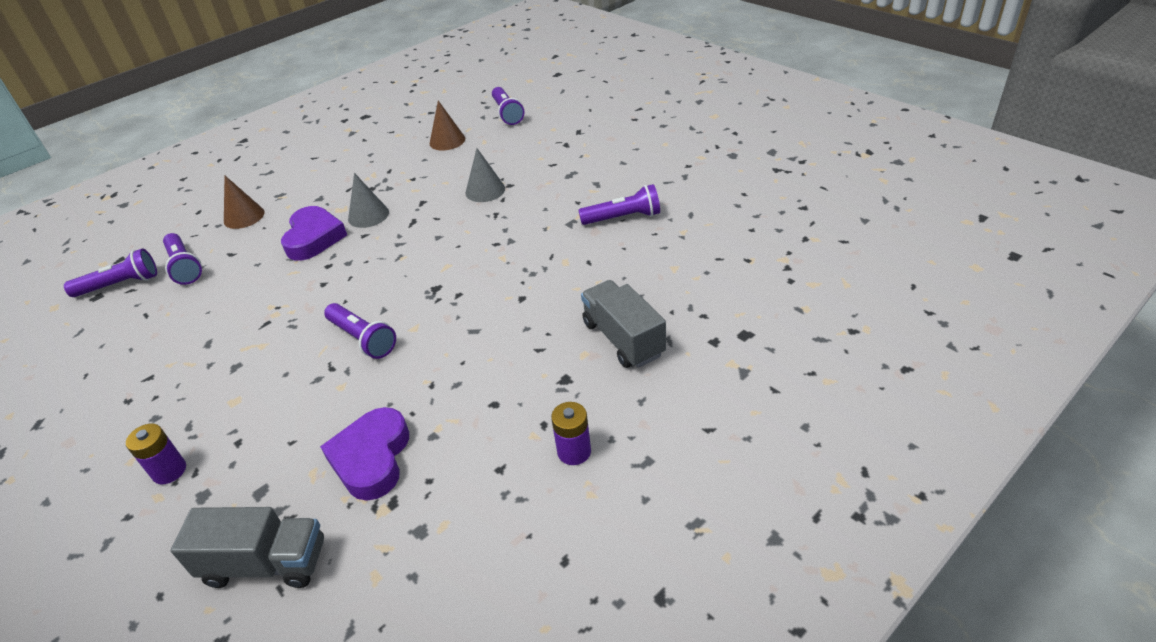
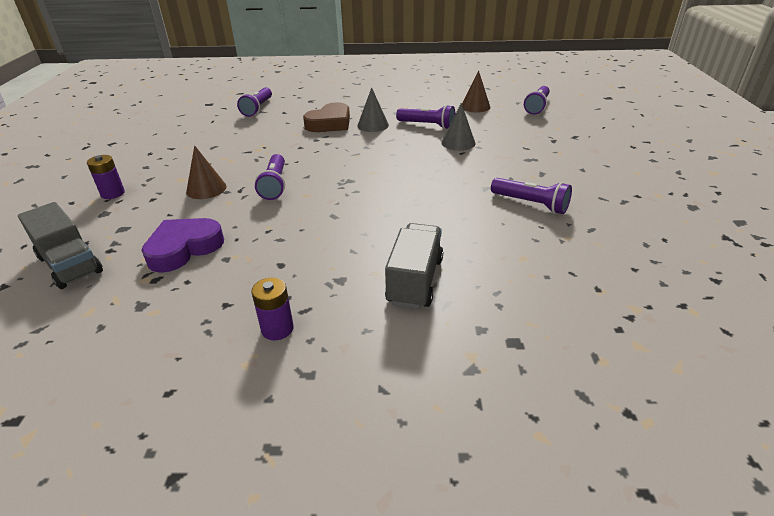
camera: 40 degrees right, 5 degrees down
(120, 285) = (224, 103): purple flashlight -> purple flashlight (427, 125)
(244, 216) = (315, 98): brown cone -> brown cone (206, 189)
(314, 238) = (330, 123): purple heart -> brown heart

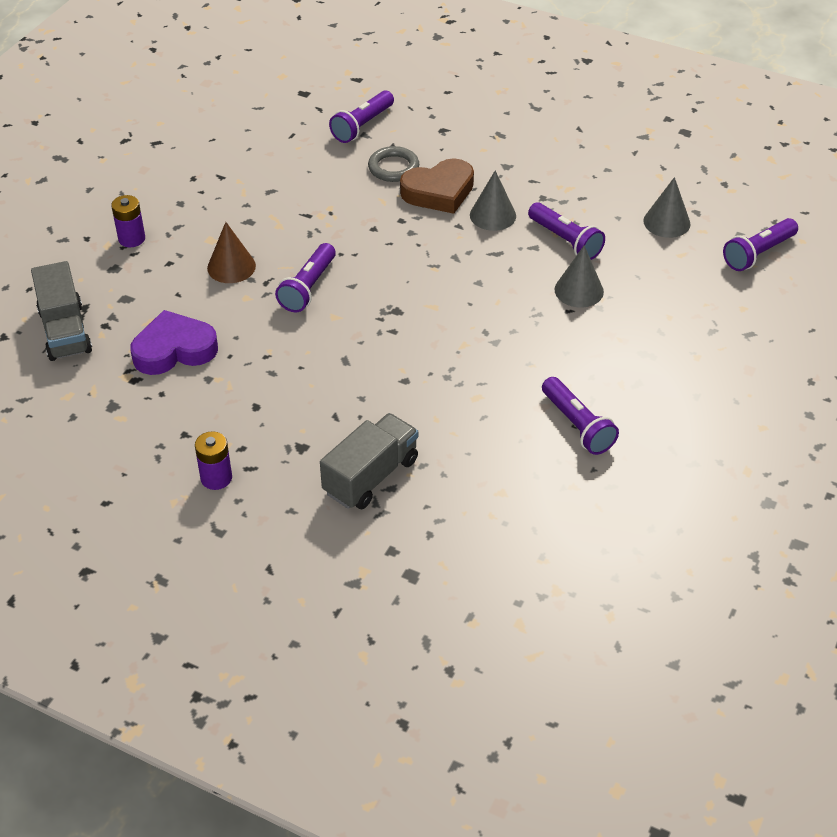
camera: 25 degrees right, 10 degrees up
(292, 120) = (393, 168): none -> grey ring
(475, 106) = (666, 222): brown cone -> grey cone

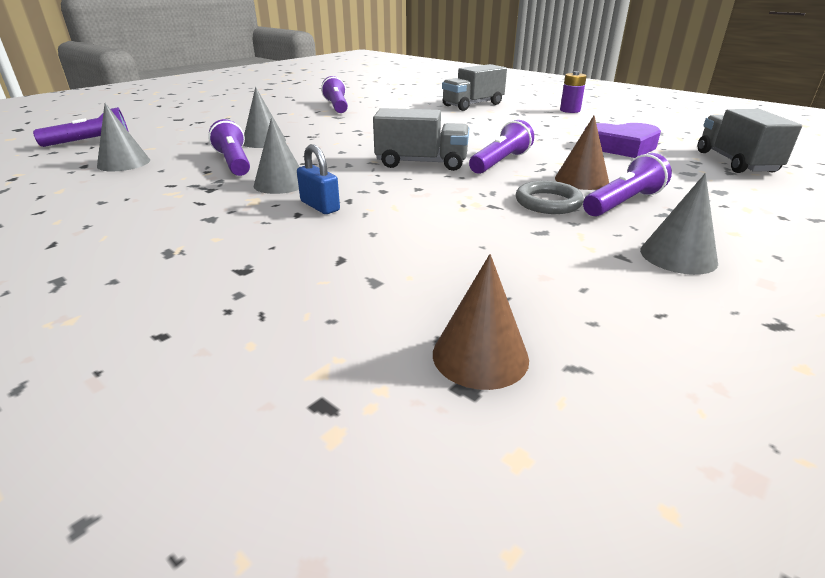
camera: 165 degrees left, 15 degrees down
(131, 239) = (718, 210): purple battery -> none
(185, 182) = (678, 256): none -> grey cone
(300, 106) = (480, 356): none -> brown cone
(362, 126) = (370, 296): purple flashlight -> purple flashlight (623, 203)
(386, 272) = (421, 163): none -> grey truck
(393, 168) = (358, 234): grey ring -> grey ring (548, 202)
(439, 192) = (320, 206): brown heart -> blue padlock

